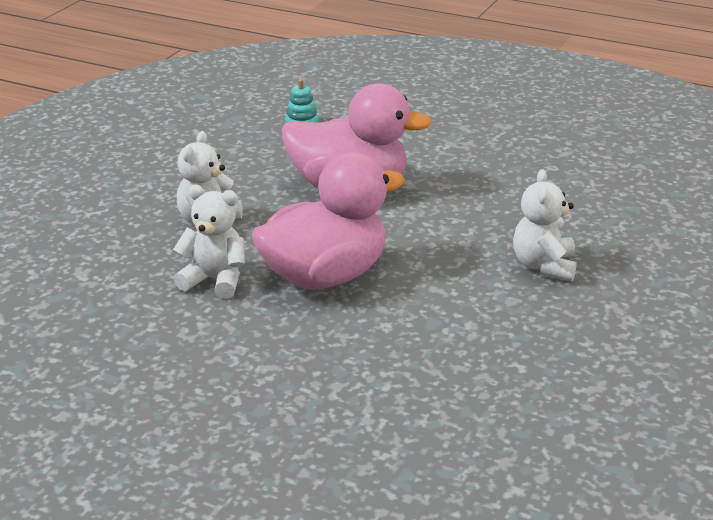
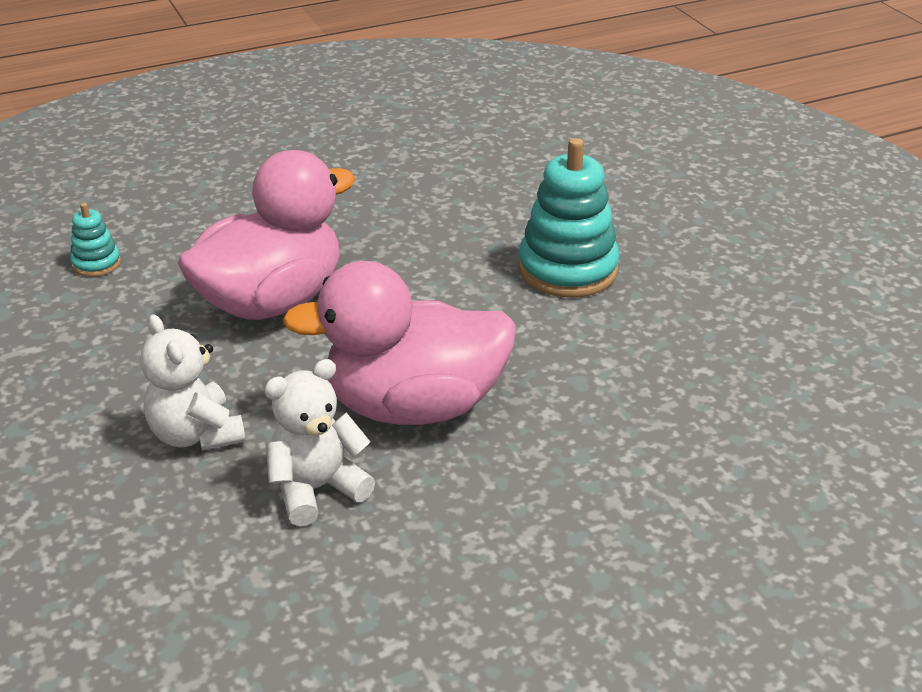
camera: 50 degrees left, 5 degrees up
(325, 276) = (414, 406): pink duck -> pink duck turned 105 degrees counterclockwise
(544, 266) = (567, 269): white teddy bear -> turquoise stacking toy

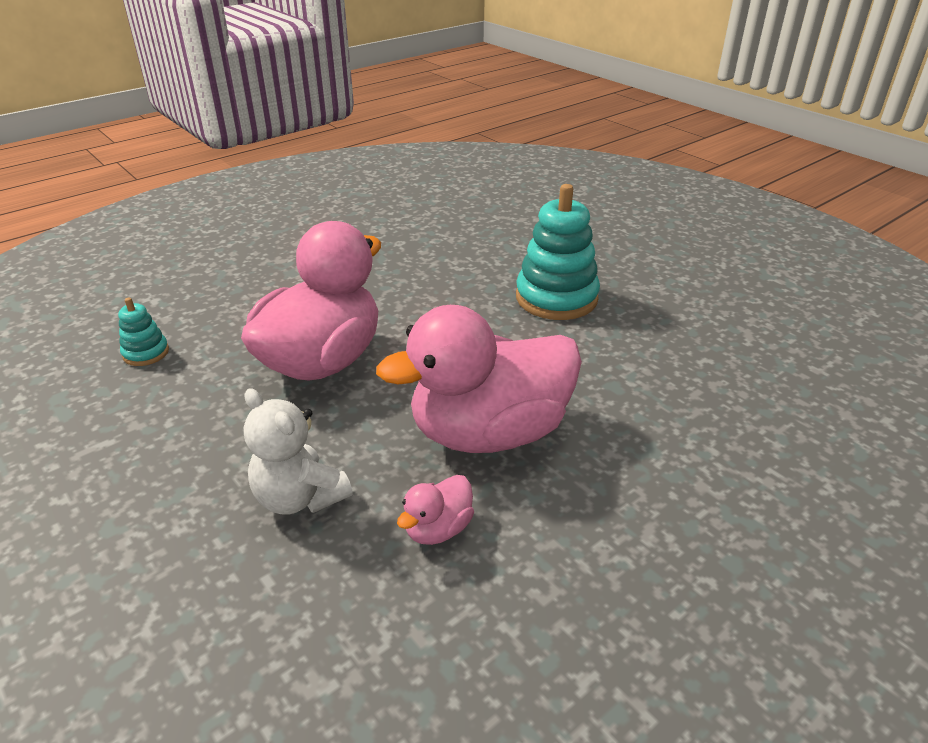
camera: 15 degrees left, 0 degrees up
(317, 489) = (438, 529): white teddy bear -> pink duck

